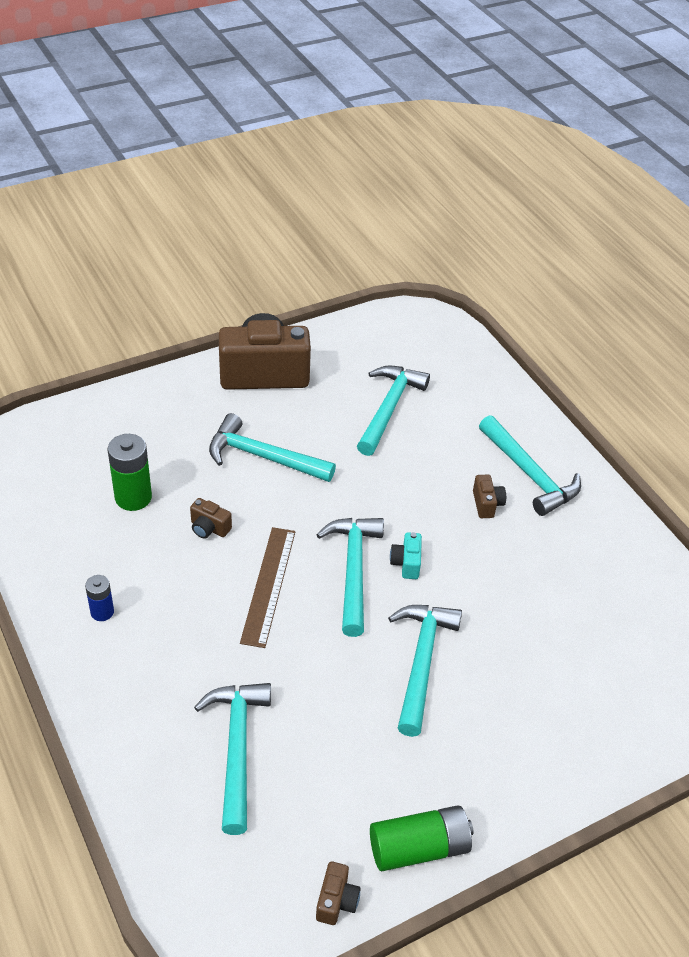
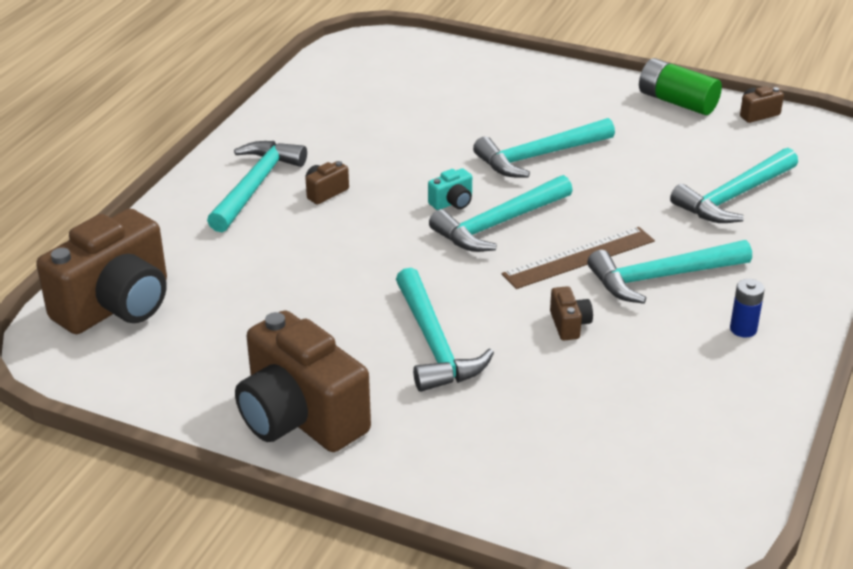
camera: 125 degrees left, 10 degrees down
(133, 497) = (604, 396): green battery -> none
(388, 408) = (257, 301): turquoise hammer -> turquoise hammer (662, 277)
(443, 354) = (116, 305): none -> brown camera

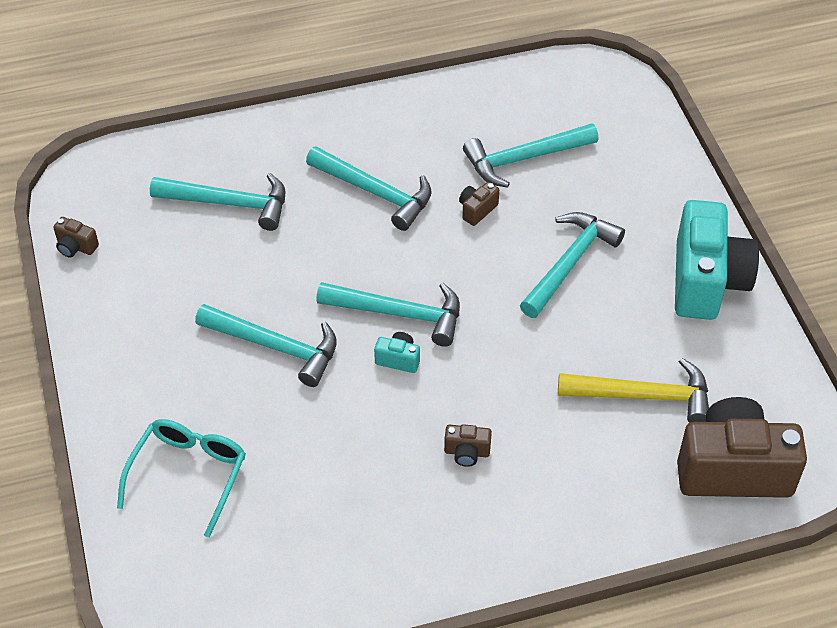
camera: 130 degrees left, 15 degrees up
(245, 301) = (643, 396): none -> yellow hammer
(255, 186) = (507, 509): turquoise hammer -> turquoise hammer (524, 159)
(300, 418) = (706, 281): brown camera -> turquoise camera
(470, 84) = (188, 474): none -> turquoise glasses
(579, 258) = (396, 246): brown ruler -> none
(677, 102) = (97, 307): green battery -> none
(743, 329) = (393, 130): blue battery -> none

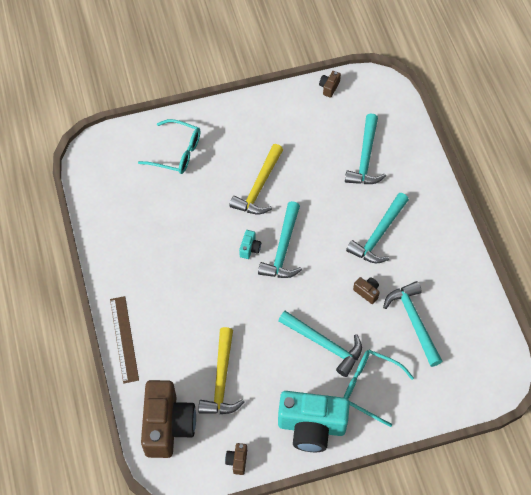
camera: 90 degrees right, 10 degrees up
(275, 346) = (259, 187): turquoise hammer -> yellow hammer
(467, 452) = (185, 283): brown camera -> brown camera (237, 461)
(581, 543) = (124, 339): none -> brown ruler
(635, 212) = (370, 387): none -> turquoise glasses

